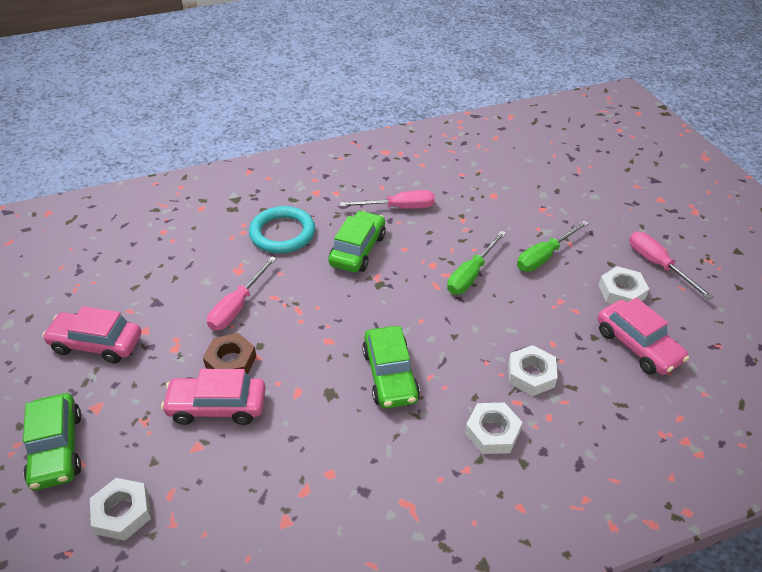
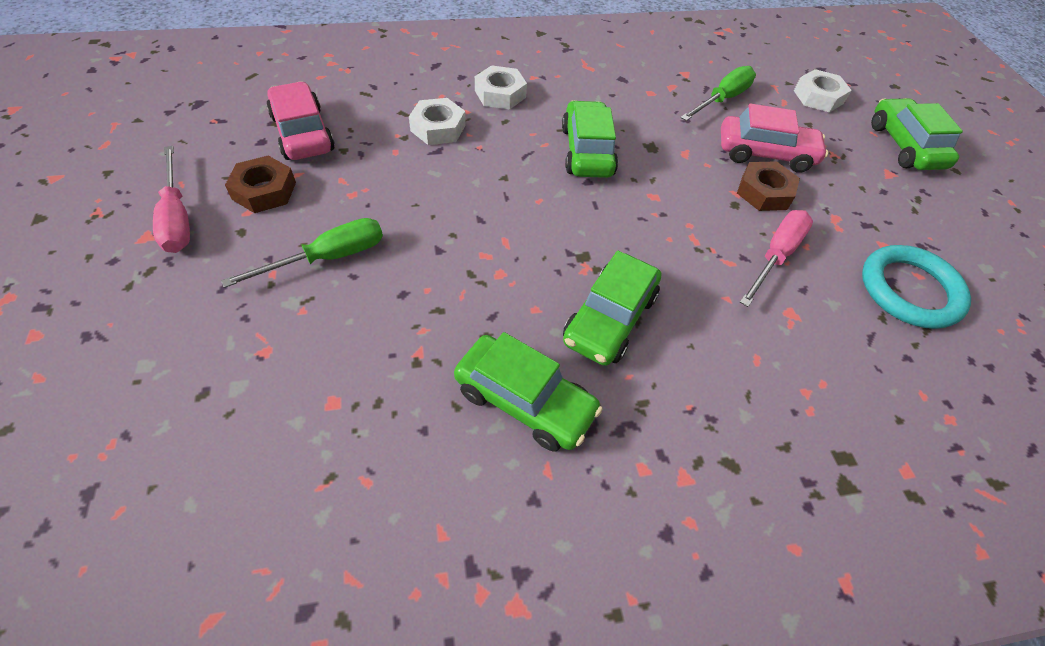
camera: 175 degrees left, 10 degrees up
(96, 344) = (933, 237): pink car -> none
(282, 233) = (736, 375): turquoise ring -> turquoise ring (909, 290)
(399, 208) = (525, 401): pink screwdriver -> green car
(471, 274) = (450, 248): green screwdriver -> green screwdriver (722, 99)
(621, 292) = (264, 191): white nut -> brown nut

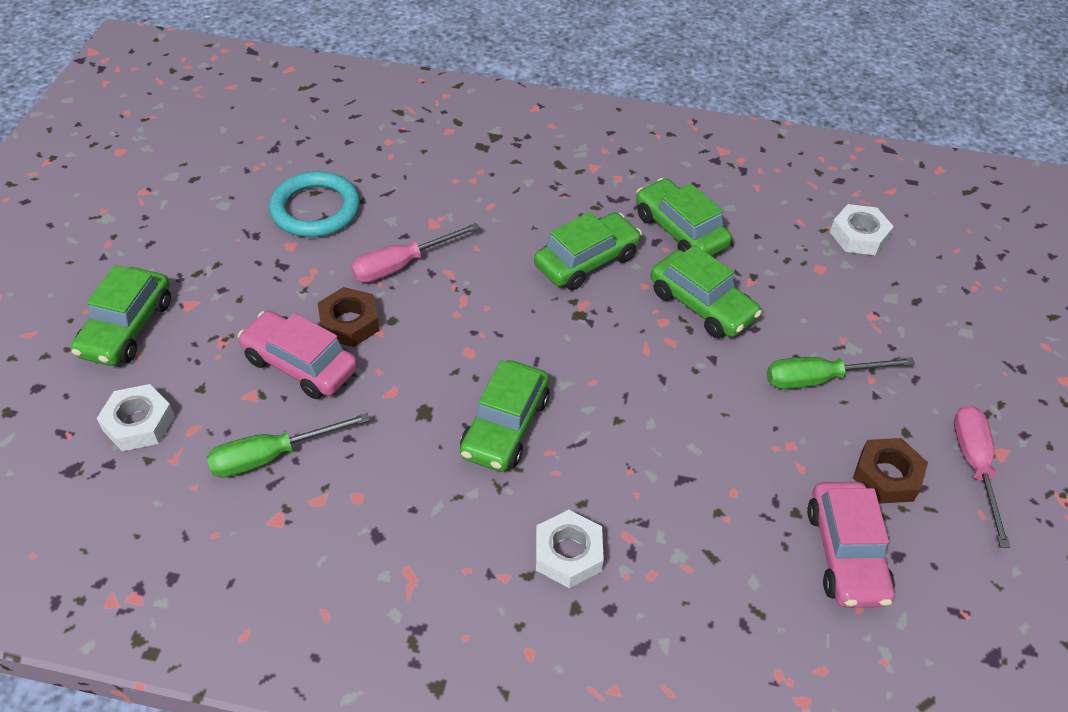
camera: 155 degrees left, 5 degrees down
(438, 128) = (672, 514): white nut -> white nut (859, 235)
(466, 304) = (702, 305): none -> green car

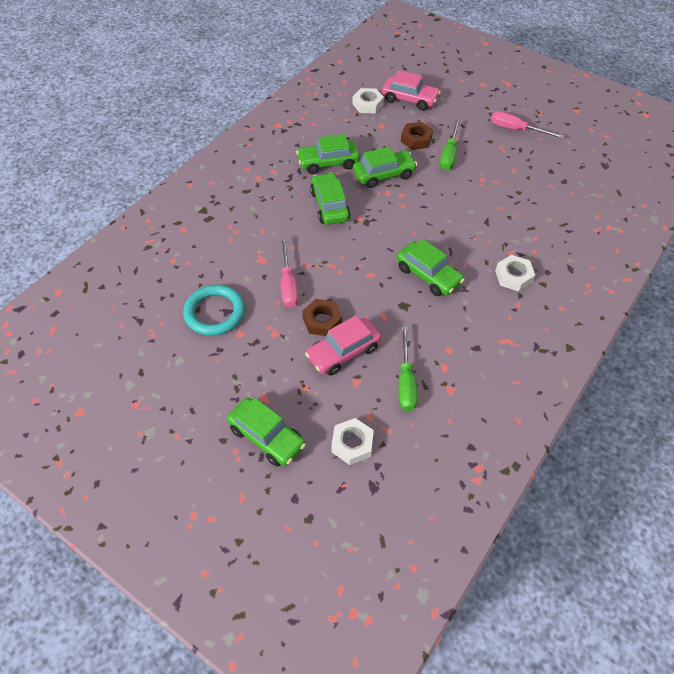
camera: 65 degrees left, 5 degrees up
(846, 554) = (545, 185): pink car -> pink car (409, 99)
(887, 476) = (510, 156): brown nut -> brown nut (416, 139)

